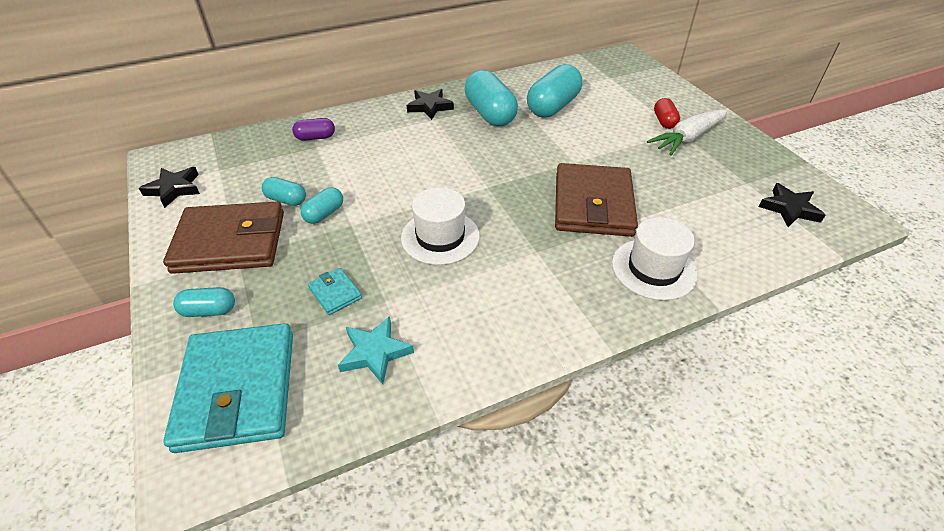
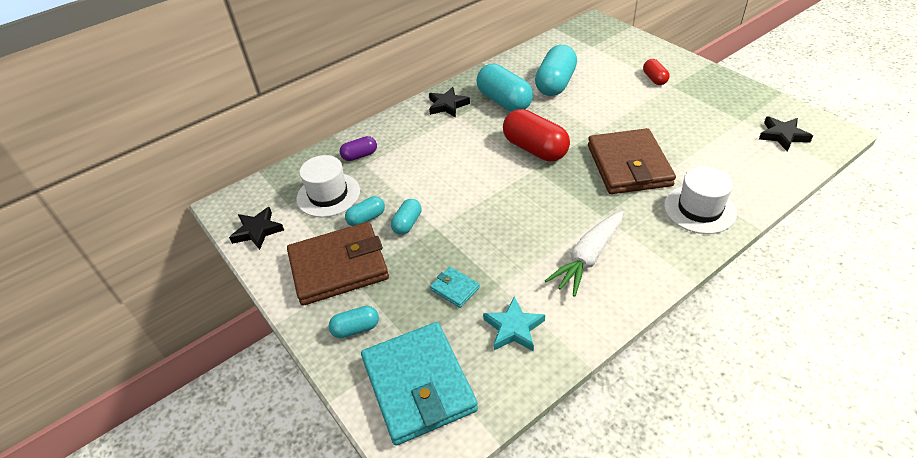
camera: 10 degrees left, 0 degrees up
(286, 200) = (366, 218): turquoise capsule -> turquoise capsule turned 45 degrees counterclockwise
(440, 237) = (517, 221): white hat -> white hat (328, 195)
(498, 167) = (535, 149): none -> red capsule
(687, 138) = (680, 91): white carrot -> white carrot (588, 258)

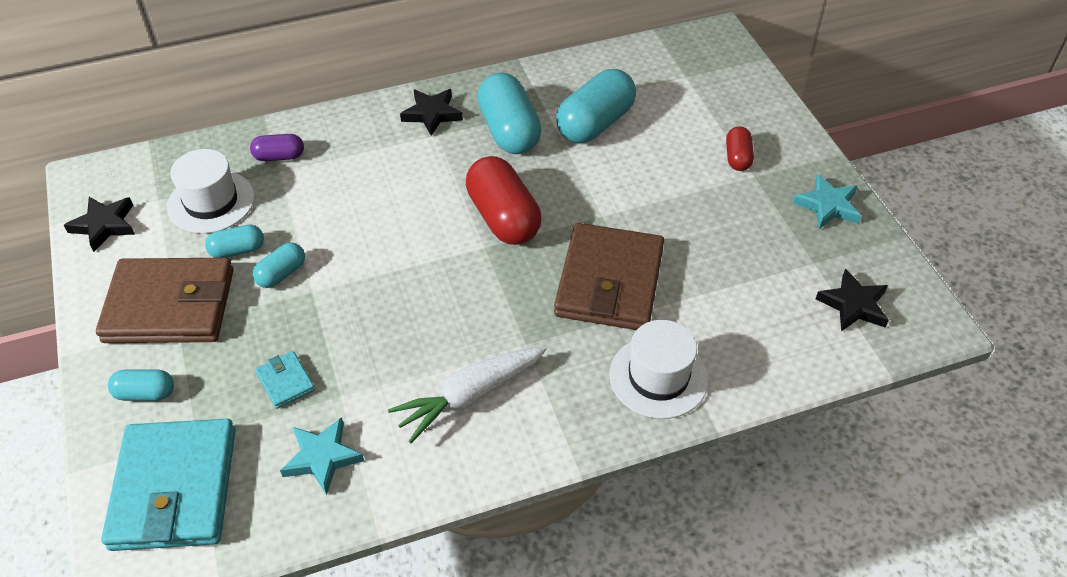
camera: 15 degrees right, 5 degrees up
(726, 89) = (827, 206): none -> turquoise star

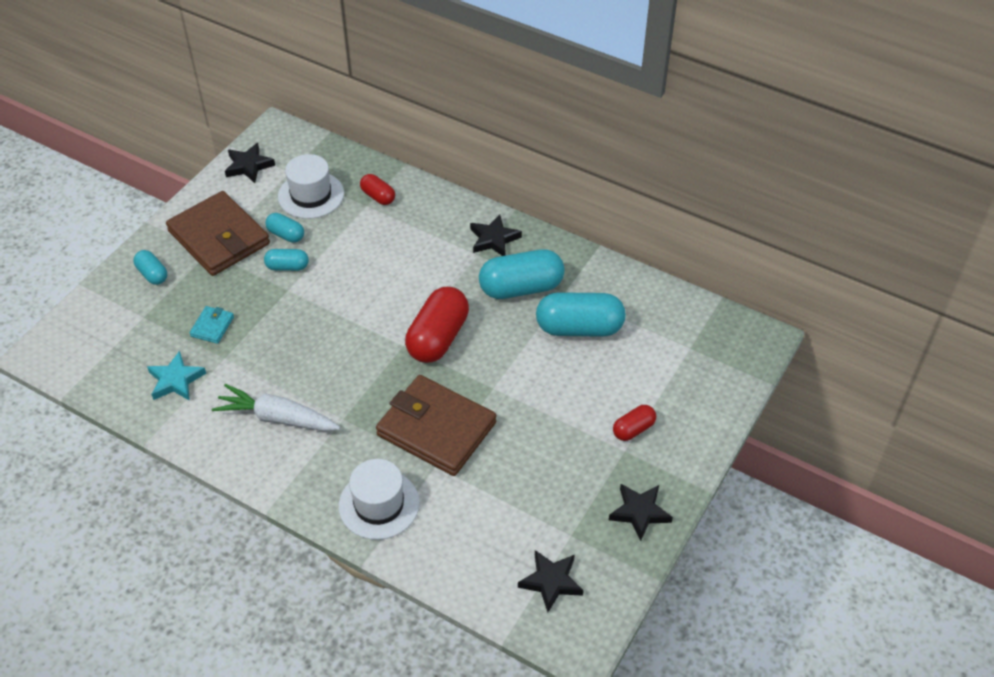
camera: 50 degrees right, 0 degrees up
(175, 488) = (104, 333): turquoise wallet -> none
(279, 156) = (378, 196): purple capsule -> red capsule
(509, 131) = (521, 288): turquoise capsule -> turquoise capsule turned 45 degrees clockwise
(609, 282) = (436, 429): brown wallet -> brown wallet turned 60 degrees clockwise
(827, 206) = (639, 512): turquoise star -> black star

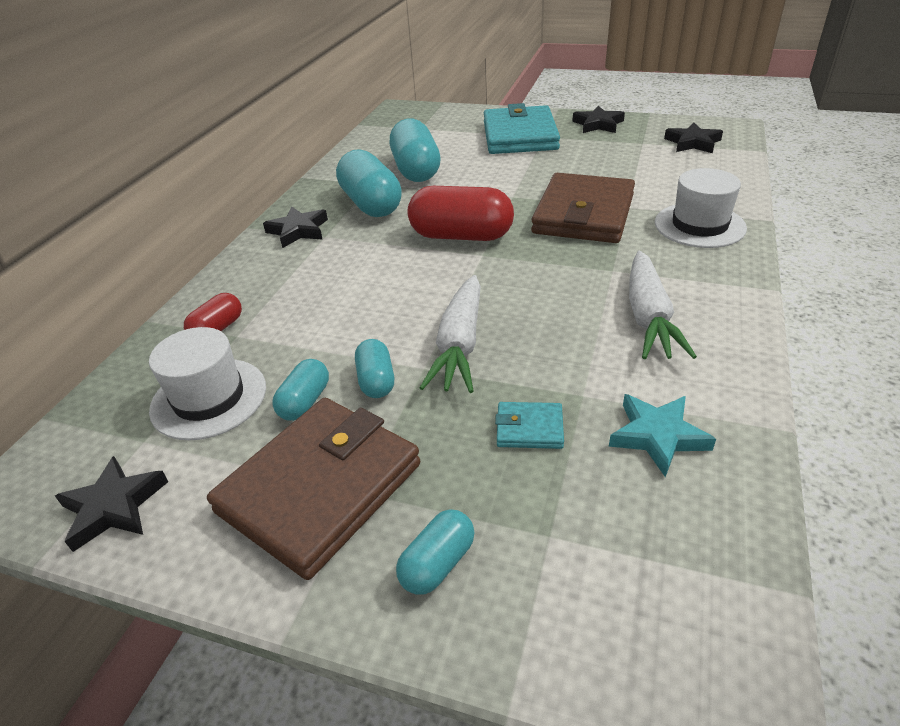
camera: 100 degrees left, 10 degrees down
(300, 310) = (459, 344): none -> white carrot
(633, 429) = (519, 136): red capsule -> turquoise wallet

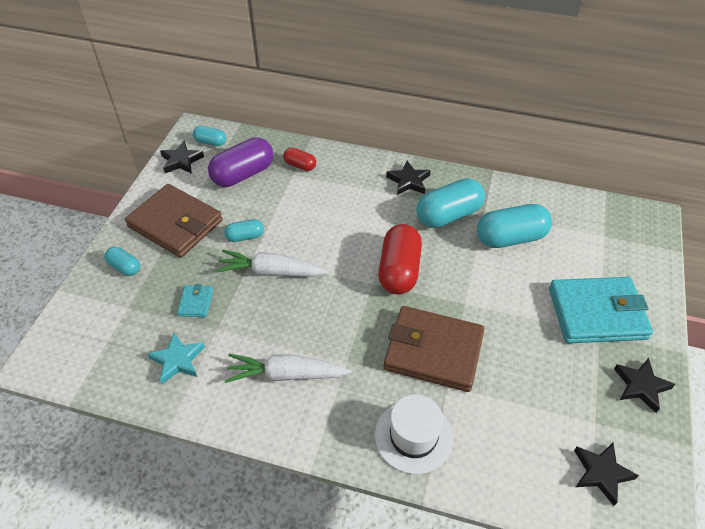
camera: 85 degrees right, 10 degrees up
(209, 398) = (243, 174): white hat -> purple capsule
(305, 402) = (234, 210): turquoise capsule -> turquoise capsule (210, 142)

